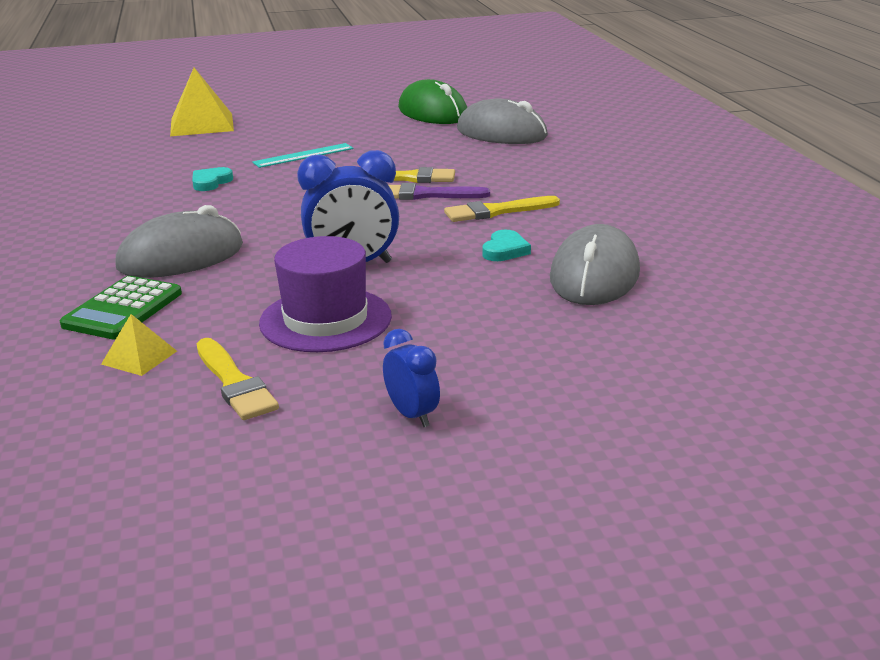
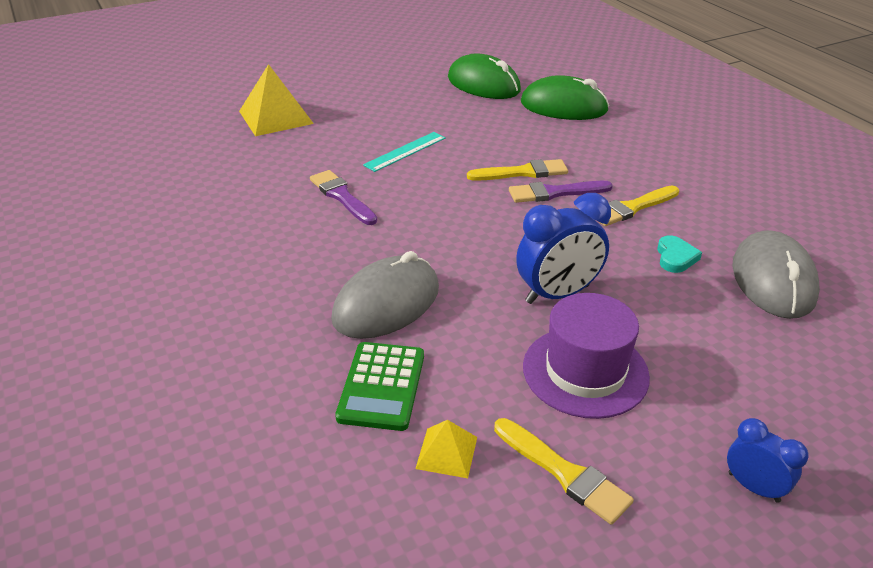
camera: 15 degrees left, 10 degrees up
(211, 182) = (342, 196): turquoise heart -> purple brush
(501, 133) = (563, 107): grey mouse -> green mouse

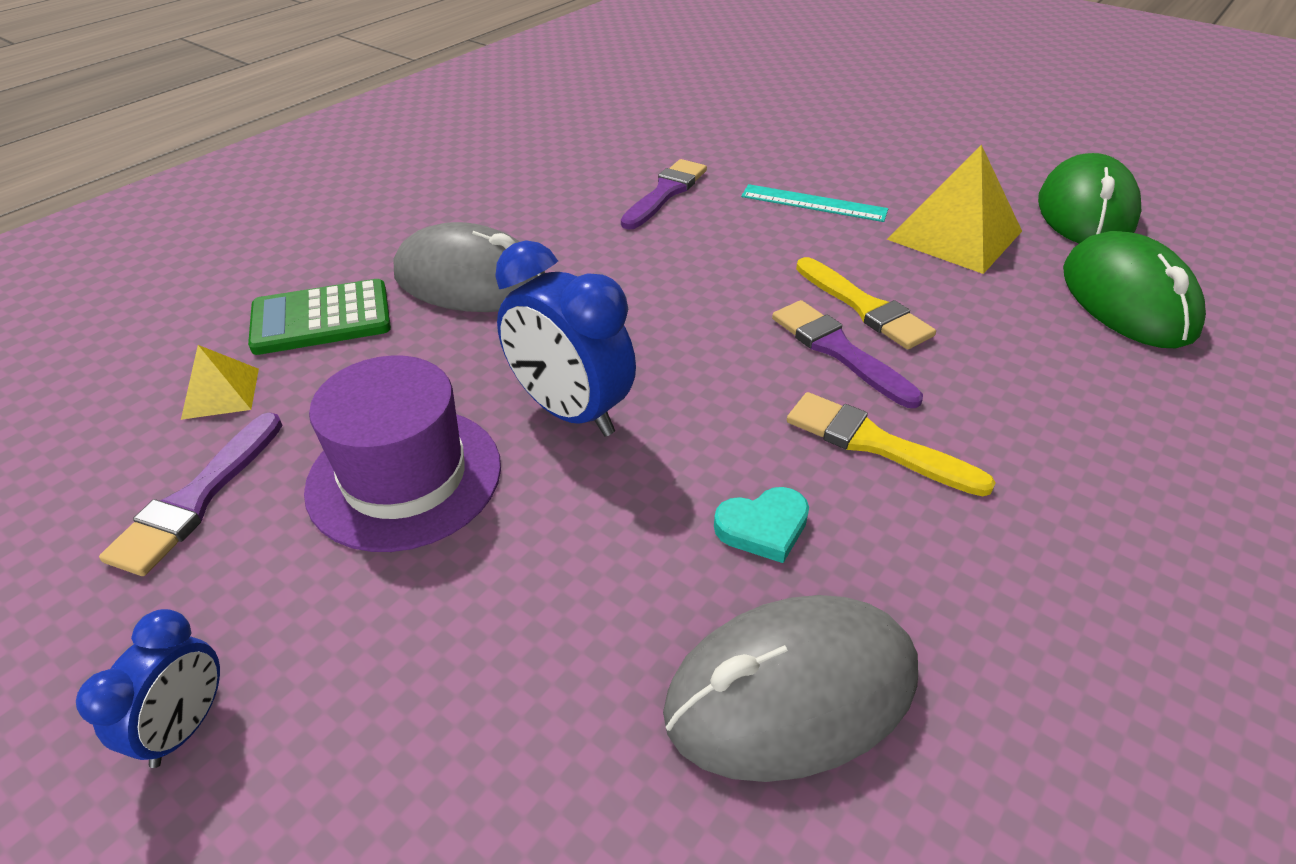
camera: 65 degrees right, 5 degrees up
(276, 117) = (793, 107): yellow pyramid -> yellow pyramid (955, 235)
(564, 473) = (197, 499): yellow brush -> purple brush

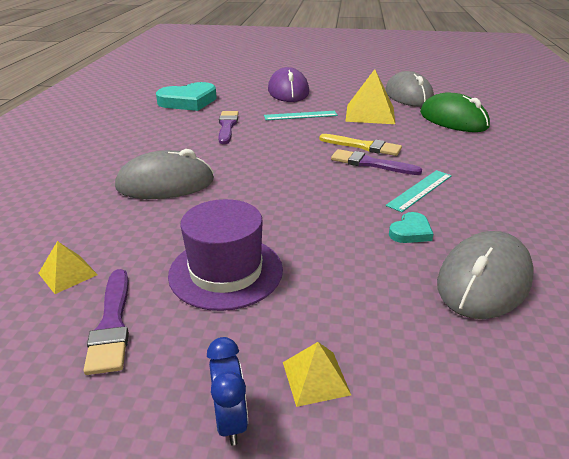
camera: 30 degrees left, 10 degrees down
(321, 319) = (94, 223): green calculator -> none
(345, 724) = (315, 378): none -> yellow pyramid
(570, 412) = (279, 219): blue clock -> none
(651, 124) = (188, 101): none -> turquoise heart
(843, 142) = (288, 91): none -> purple mouse
(875, 444) = (420, 190): yellow brush -> turquoise ruler
(1085, 211) = (408, 96): green mouse -> grey mouse

